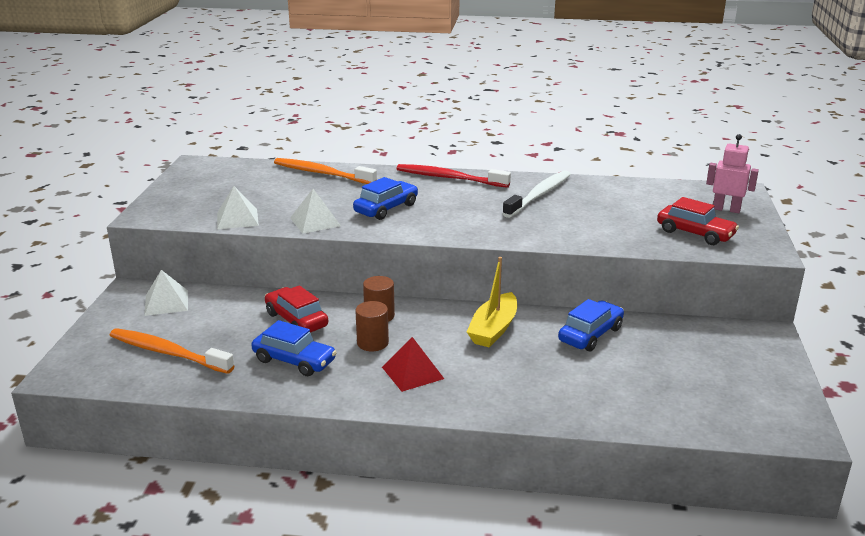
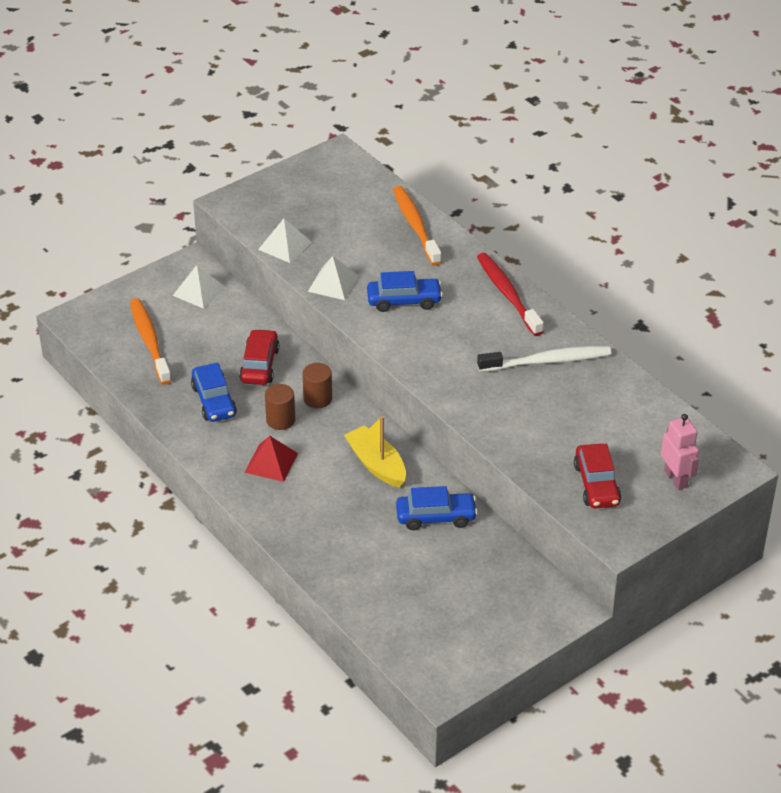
camera: 45 degrees right, 15 degrees up
(493, 329) = (376, 464): yellow boat -> yellow boat turned 75 degrees clockwise

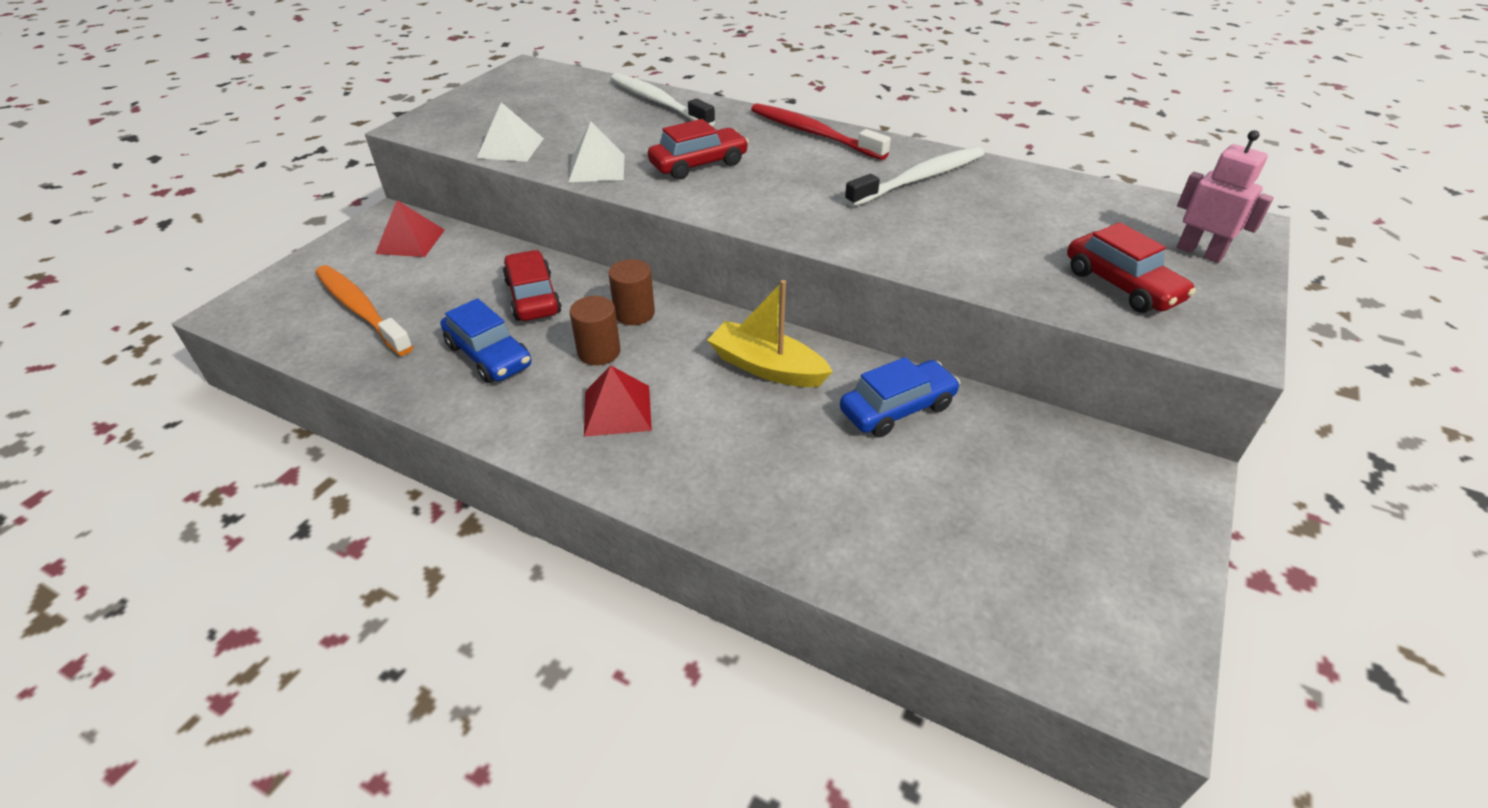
camera: 25 degrees left, 0 degrees up
(199, 291) = (410, 241): white pyramid -> red pyramid
(404, 301) = (699, 164): blue car -> red car
(415, 226) = (658, 102): orange toothbrush -> white toothbrush

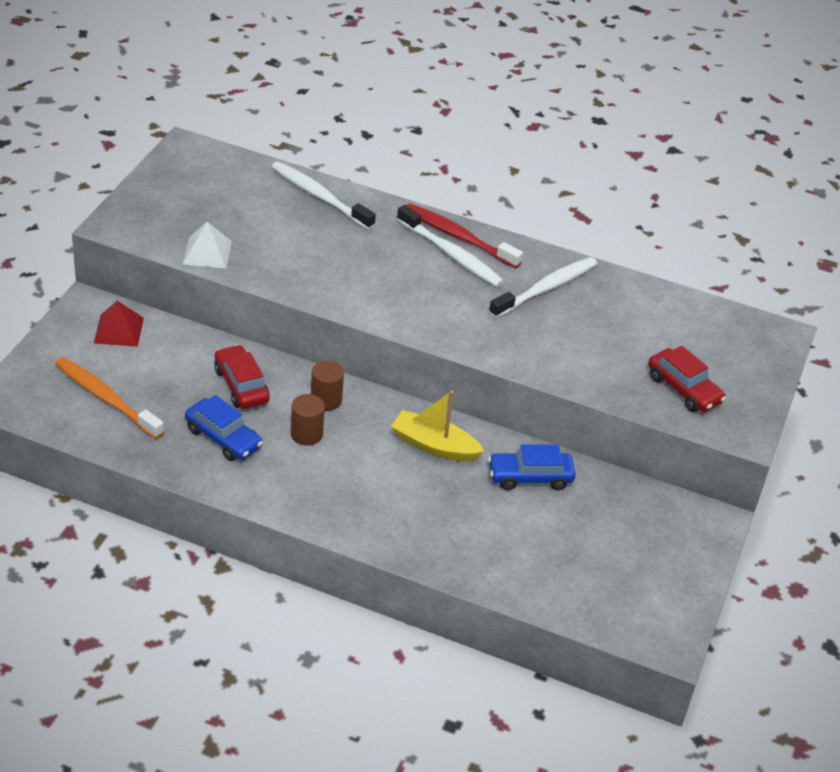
camera: 10 degrees left, 0 degrees up
(597, 168) = (286, 276): white pyramid -> none
(617, 410) = (331, 481): red pyramid -> none
(699, 164) = (369, 272): red car -> none
(802, 148) = (451, 254): none -> white toothbrush
(897, 409) = (530, 477): blue car -> blue car turned 150 degrees counterclockwise
(1199, 252) = (743, 360): pink robot -> none

